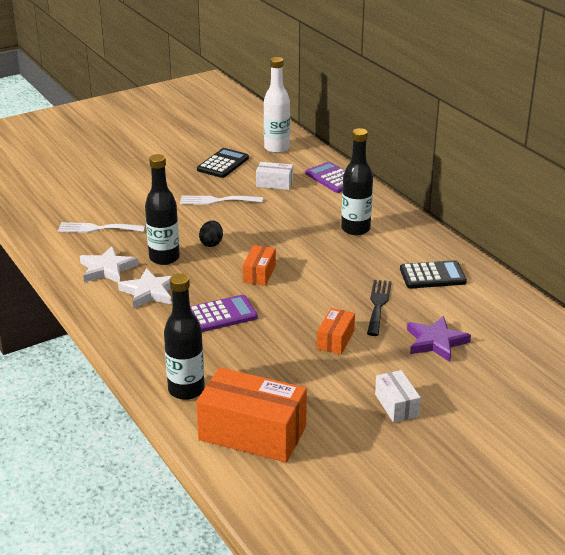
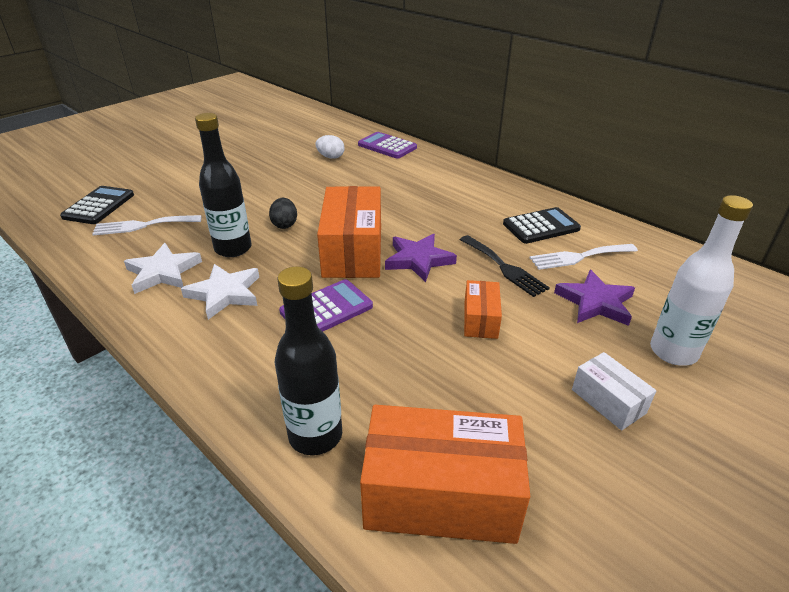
camera: 15 degrees left, 5 degrees up
(217, 201) = (276, 180): white fork -> white fork (579, 257)
(223, 164) = (270, 145): black calculator -> black calculator (99, 206)
(259, 274) = (352, 251): orange box -> orange box, size x1.98
(274, 183) = (330, 157): white box -> white egg
(277, 148) = (320, 126): white bottle -> white bottle (673, 352)
(310, 288) = (418, 260): none -> purple star
(355, 229) = (434, 190): black bottle -> none
(378, 305) = (504, 267): black fork -> black fork turned 150 degrees clockwise

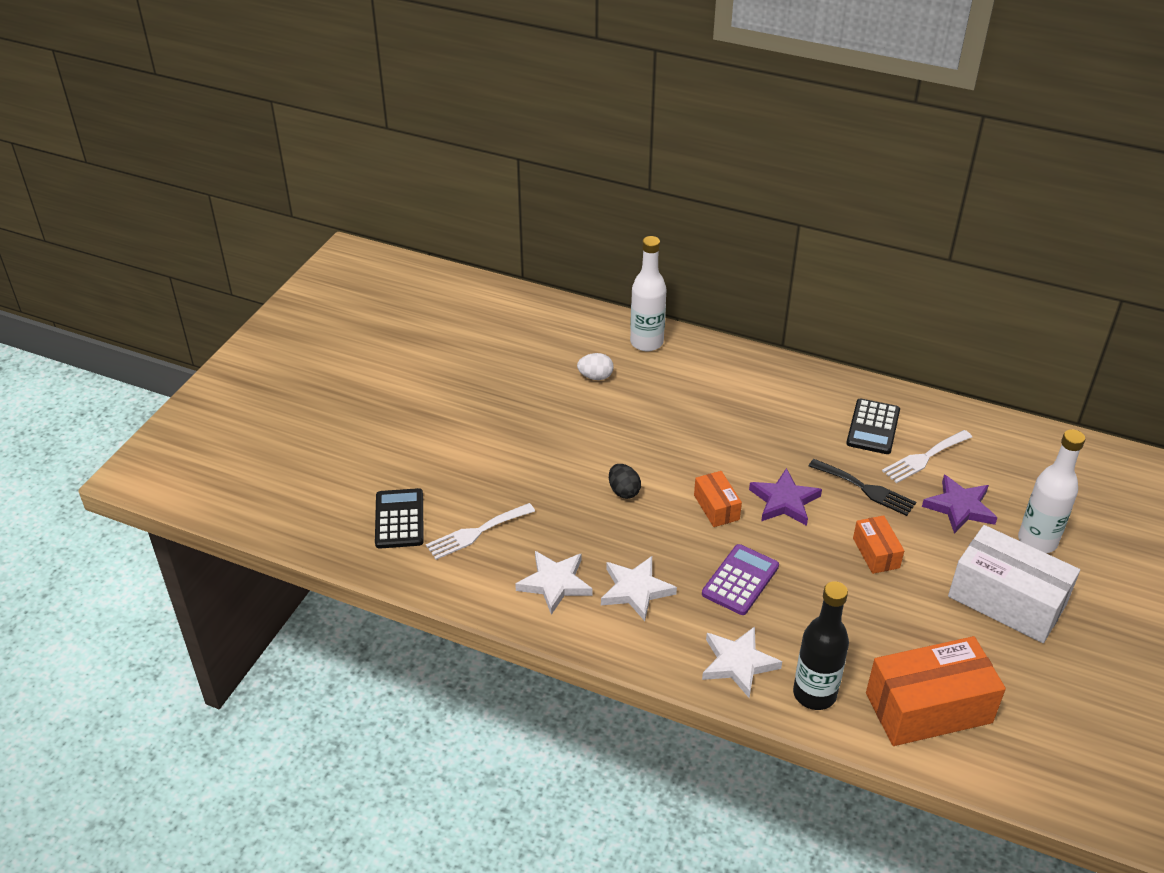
camera: 20 degrees left, 5 degrees up
(233, 249) = (598, 536): black bottle -> none
(261, 380) = (738, 663): none -> white star
(352, 251) = (716, 507): orange box -> orange box, size x0.51
(387, 146) = (646, 342): purple calculator -> white bottle
(541, 226) = (873, 427): black calculator -> black calculator turned 150 degrees clockwise
(608, 401) = (1007, 600): white box -> white box, size x1.98

